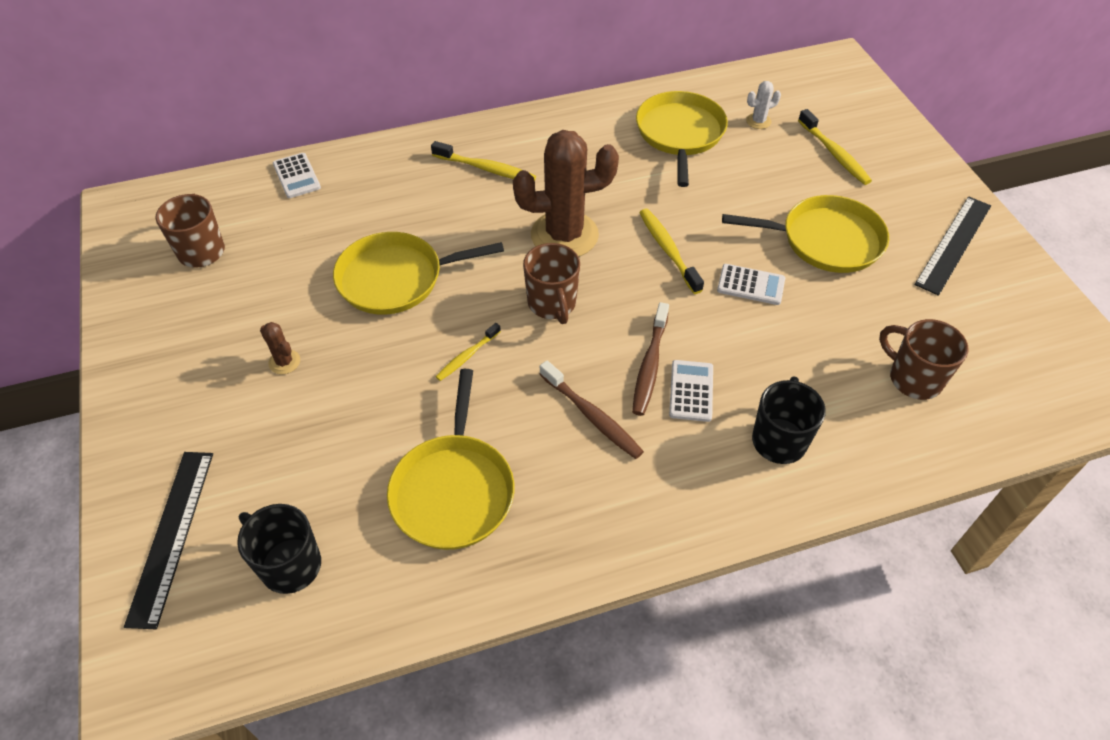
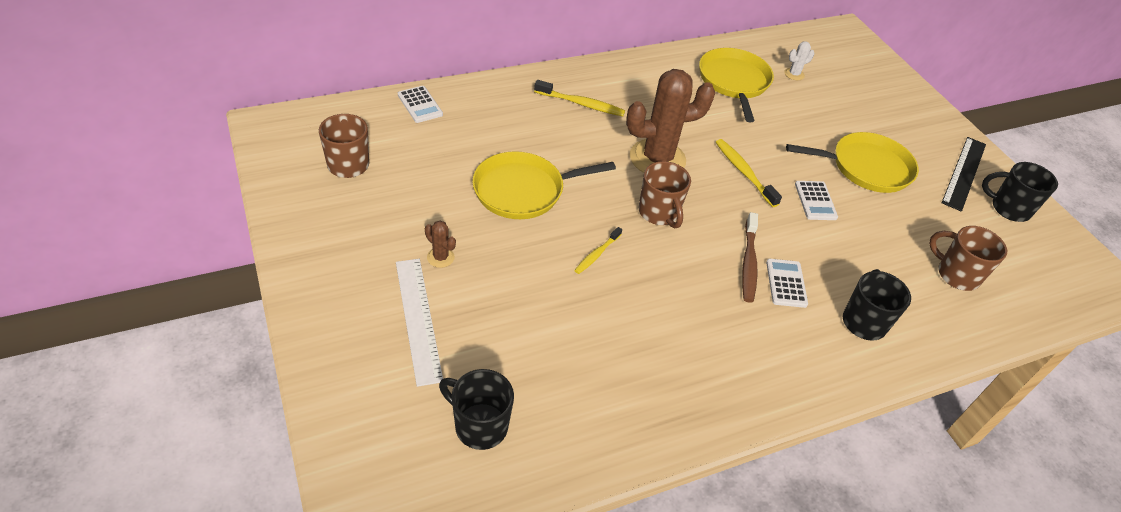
camera: 10 degrees left, 5 degrees down
(171, 535) = (368, 402): black ruler -> none
(244, 436) = (417, 319): none -> white ruler
(453, 490) = (608, 362): yellow pan -> none
(591, 415) = (710, 302): brown toothbrush -> none
(750, 285) = (815, 201): white calculator -> white calculator turned 75 degrees clockwise
(834, 153) = (858, 101): yellow toothbrush -> none
(1003, 290) = (1009, 208): none -> black mug

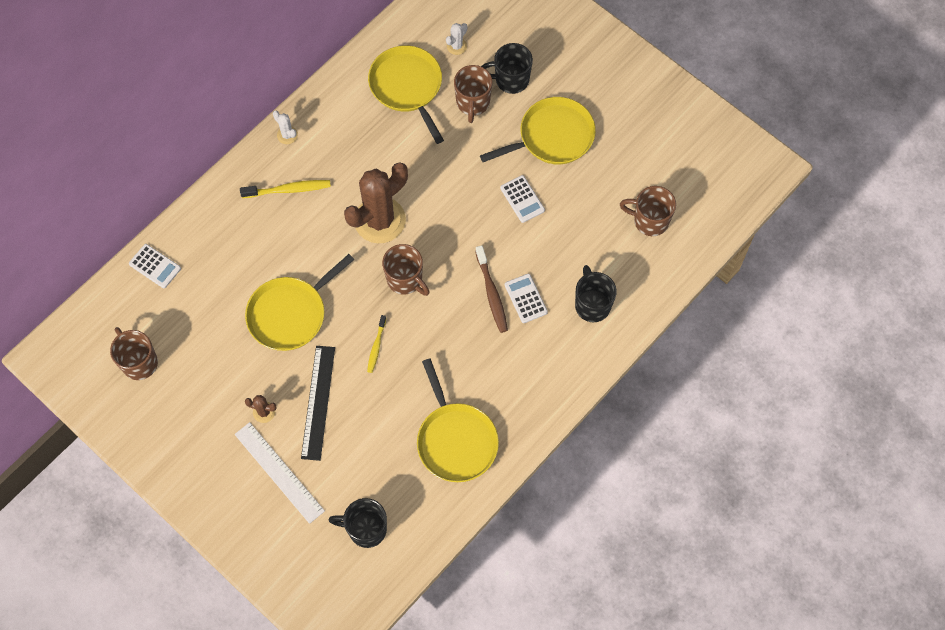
camera: 20 degrees left, 20 degrees up
(603, 70) = (287, 135): none -> white cactus
(641, 382) = (455, 440): none -> yellow pan
(744, 173) = (455, 198): yellow toothbrush -> none
(793, 115) = (473, 103): none -> brown mug
(964, 173) = (634, 99): black ruler -> black ruler (318, 402)
(1009, 208) = (677, 123): black mug -> black mug (510, 80)

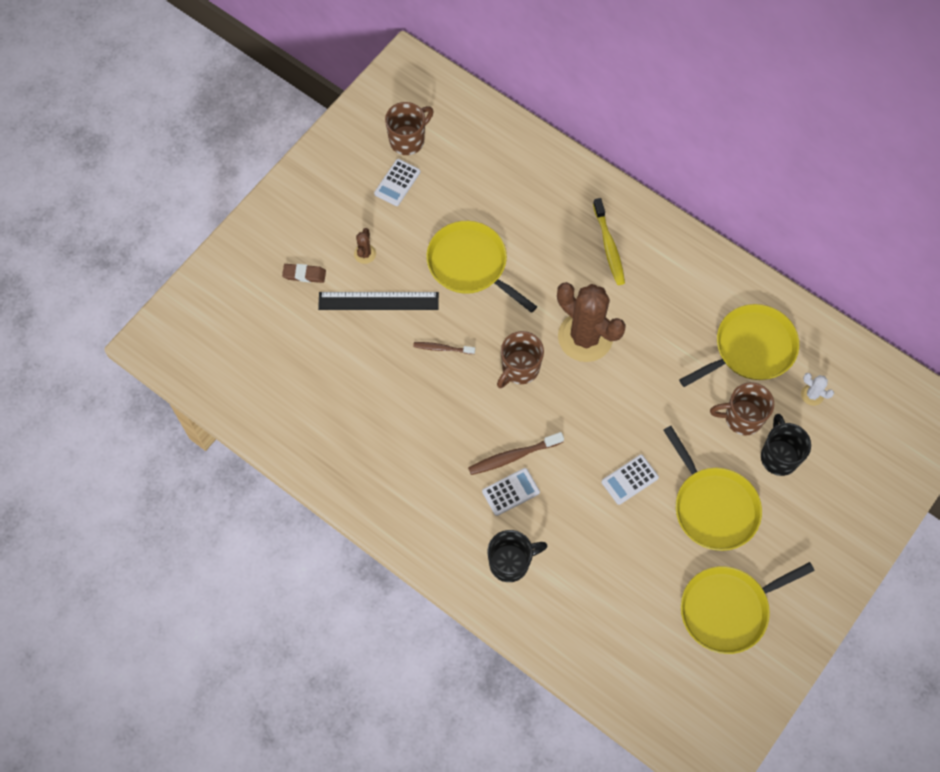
camera: 85 degrees right, 0 degrees up
(155, 266) = (509, 139): white calculator -> white calculator (397, 183)
(279, 472) = (304, 274): white ruler -> brown eraser
(287, 135) = (672, 237): white cactus -> none
(366, 529) = (250, 358): black mug -> none
(376, 346) = (442, 348): yellow toothbrush -> brown toothbrush
(455, 440) = (346, 434): yellow pan -> yellow pan (728, 609)
(649, 221) = (621, 621): brown mug -> none

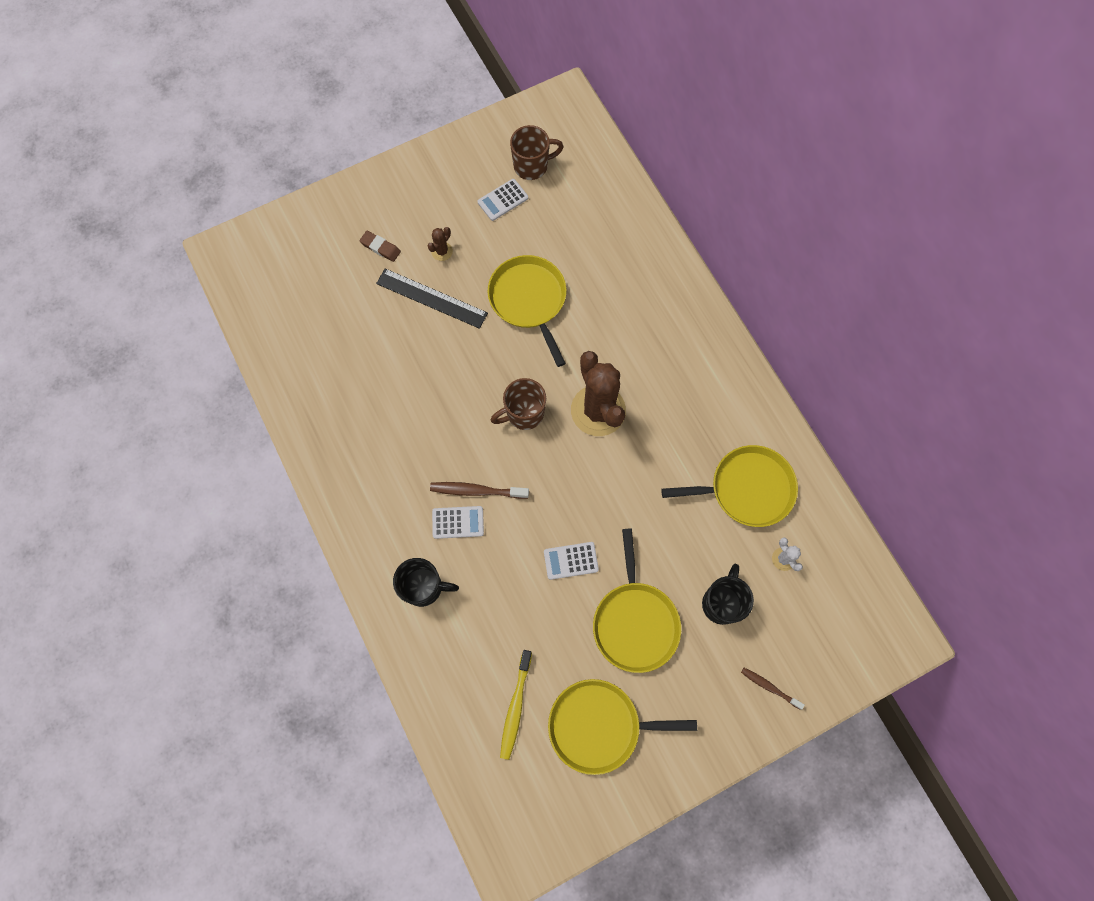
camera: 25 degrees right, 5 degrees up
(442, 348) = (465, 365): brown toothbrush -> brown toothbrush (770, 687)
(609, 246) = (663, 336): yellow toothbrush -> yellow toothbrush (516, 706)
(742, 418) = (705, 550): brown mug -> none

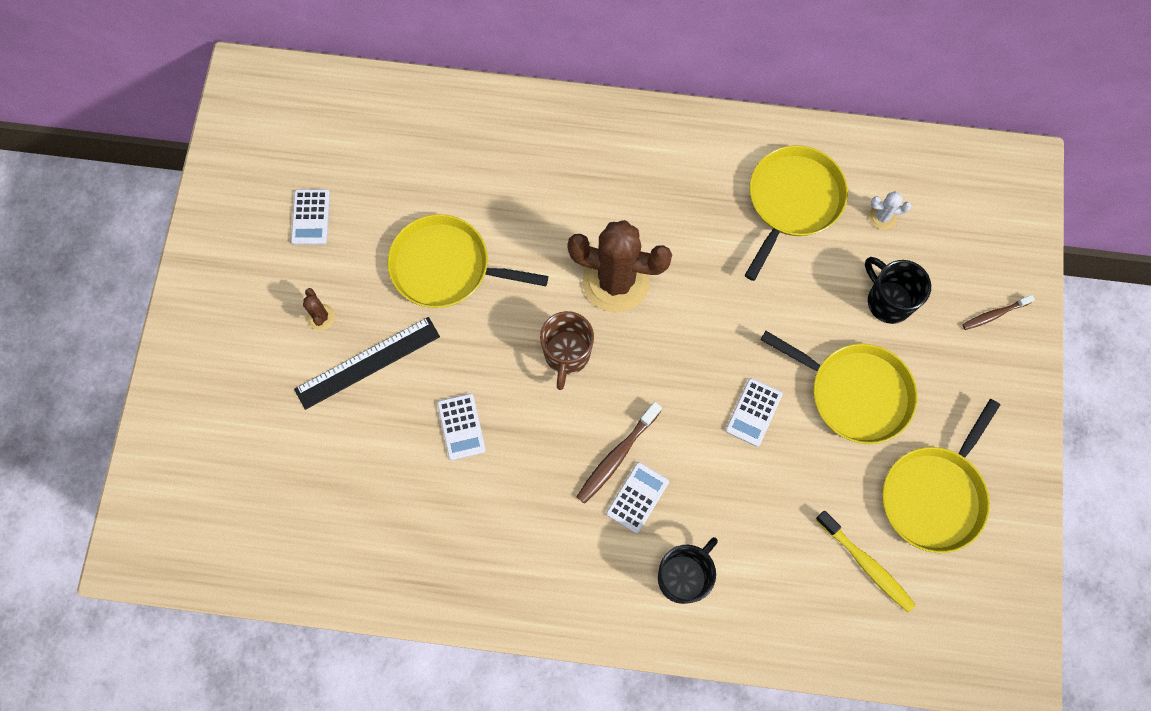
camera: 55 degrees left, 0 degrees up
(380, 248) = (265, 377): brown eraser -> none
(429, 381) = (461, 427): none -> white calculator
(532, 166) = (295, 162): brown mug -> none

